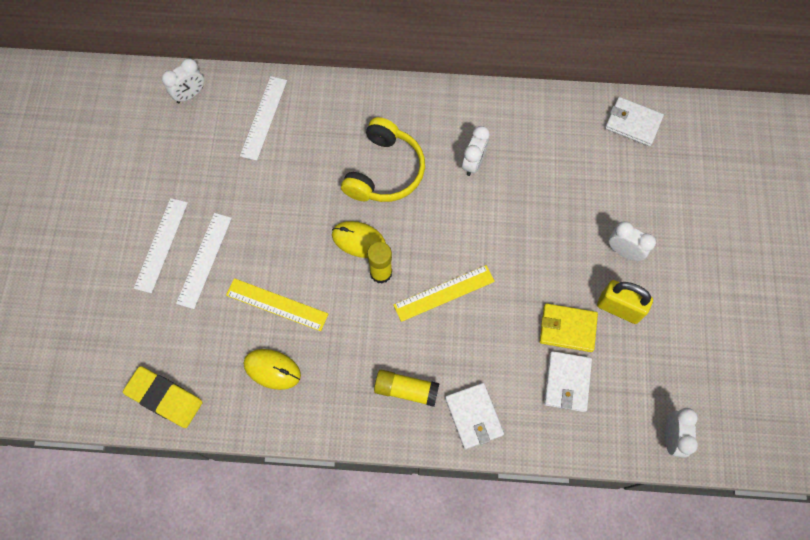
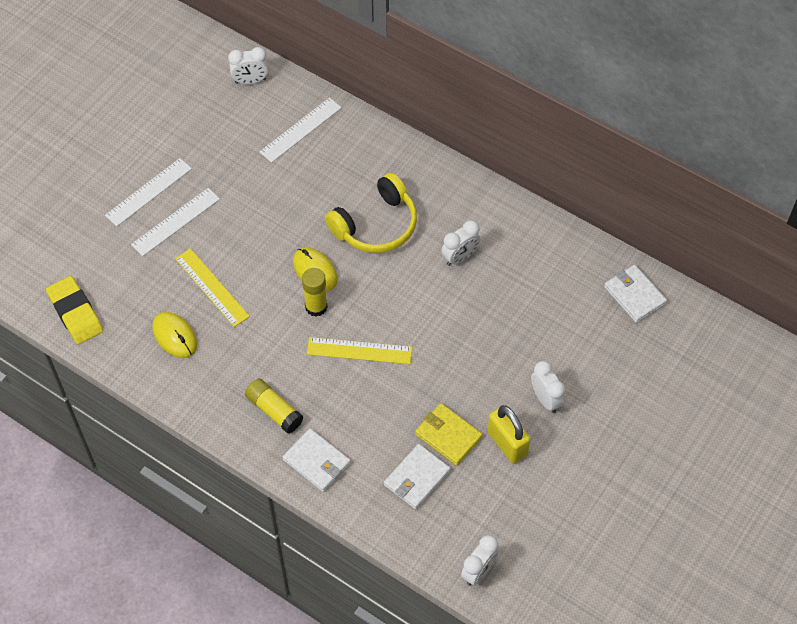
camera: 30 degrees right, 10 degrees down
(474, 416) = (317, 461): white wallet -> white wallet turned 60 degrees counterclockwise

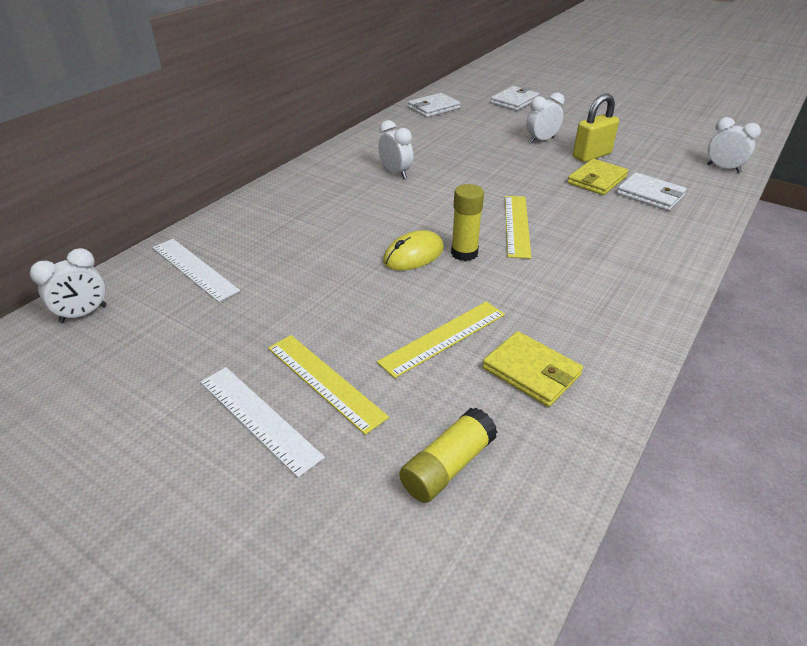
camera: 90 degrees left, 20 degrees down
(75, 313) = (512, 507): yellow eraser -> none
(175, 336) = (531, 372): yellow mouse -> yellow wallet
(176, 222) = (325, 381): white ruler -> yellow ruler
(250, 81) = (83, 314): white clock -> white clock turned 60 degrees clockwise
(274, 410) = (614, 280): yellow glue stick -> yellow glue stick (448, 466)
(317, 461) = (665, 250): white wallet -> white wallet (514, 101)
(376, 225) = (352, 216): yellow headphones -> none

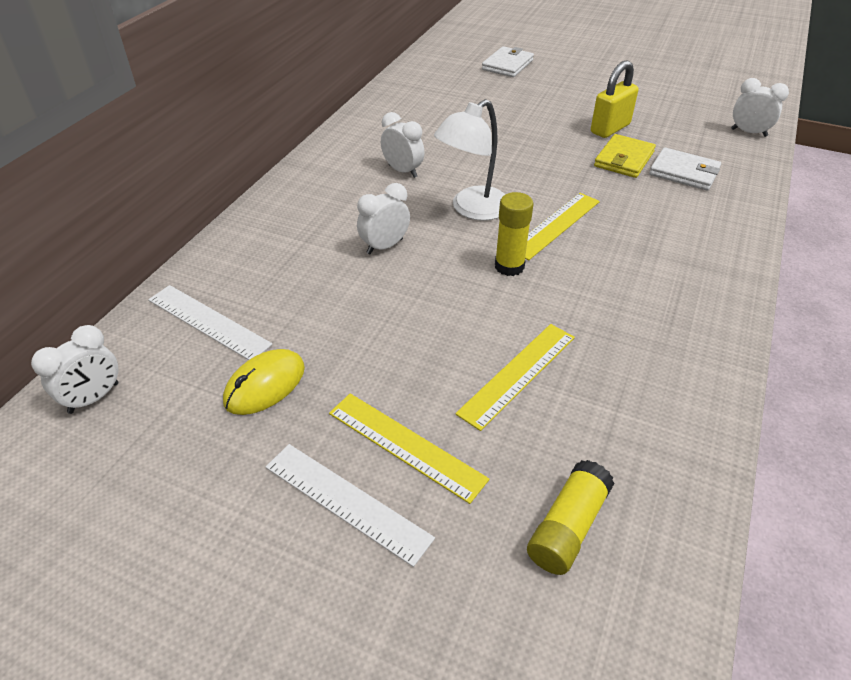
camera: 10 degrees left, 5 degrees up
(413, 255) = (454, 274): yellow mouse -> yellow mouse (265, 385)
(433, 108) = (420, 81): white wallet -> none
(446, 207) = (472, 209): none -> white lamp
(517, 225) = (555, 225): yellow ruler -> yellow ruler turned 45 degrees clockwise
(531, 372) = (621, 402): yellow wallet -> none
(541, 140) = (551, 114): white clock -> white clock (384, 246)

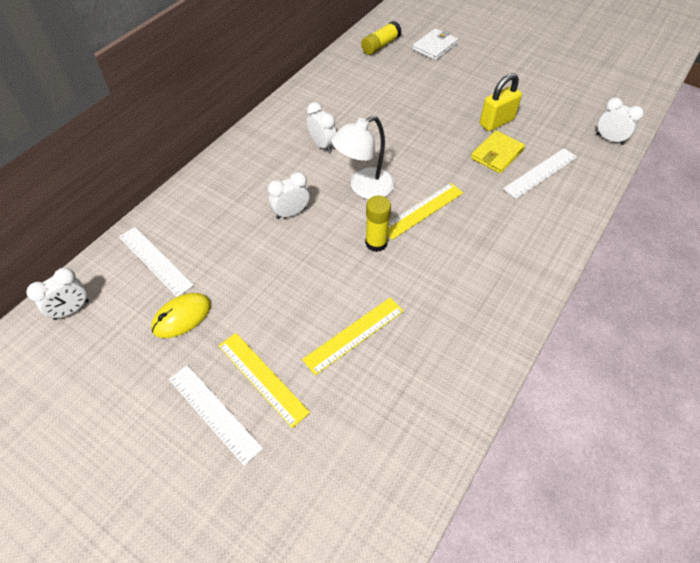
camera: 10 degrees right, 10 degrees up
(568, 527) = (351, 455): yellow glue stick -> yellow glue stick (381, 45)
(684, 172) = (540, 173): white wallet -> white ruler

